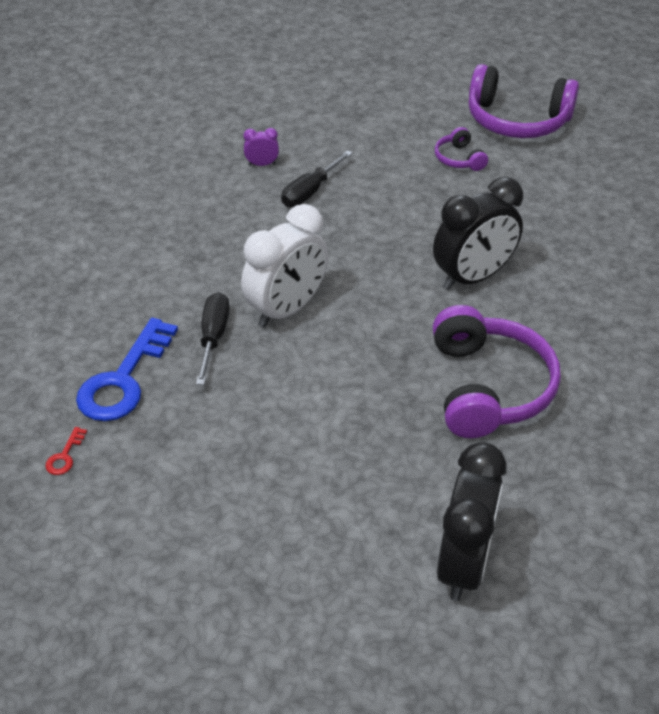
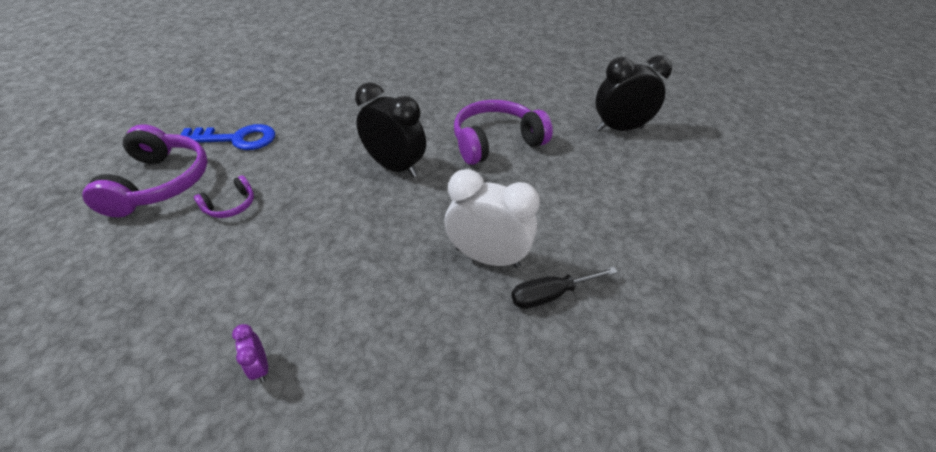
camera: 115 degrees left, 0 degrees up
(65, 456) = (746, 341): red key -> none
(123, 380) = (644, 340): blue key -> blue key (236, 139)
(310, 191) = (307, 299): black screwdriver -> none

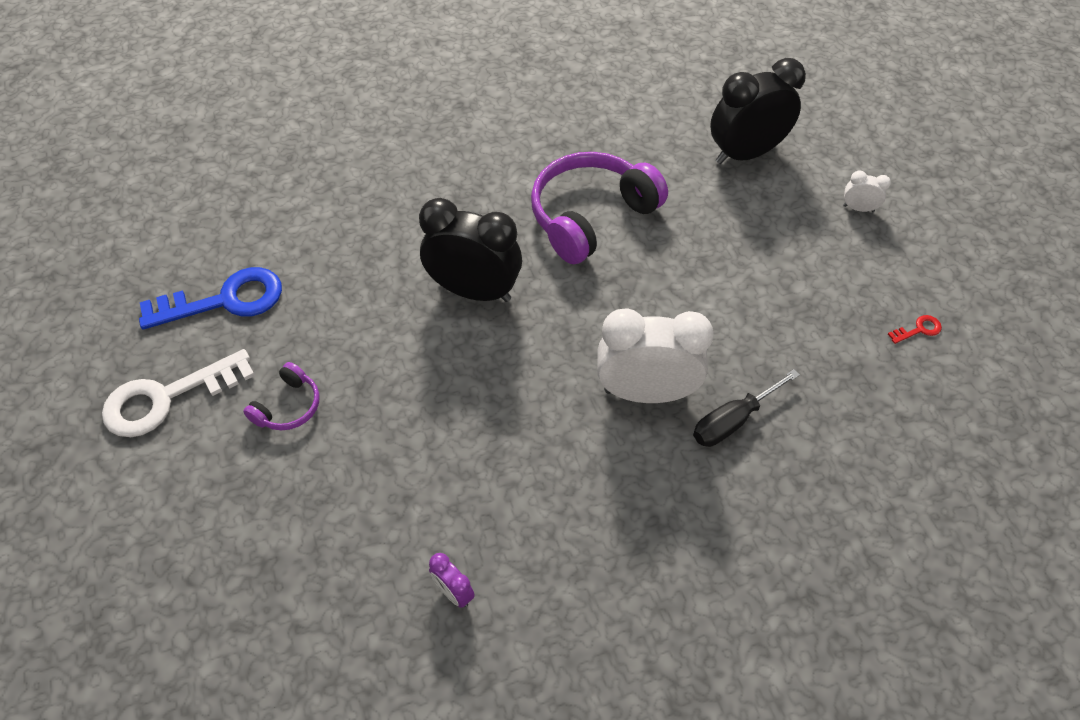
camera: 15 degrees left, 10 degrees up
(161, 183) = (167, 398): purple headphones -> white key
(697, 175) = (858, 208): none -> white clock
(732, 265) = (918, 329): none -> red key

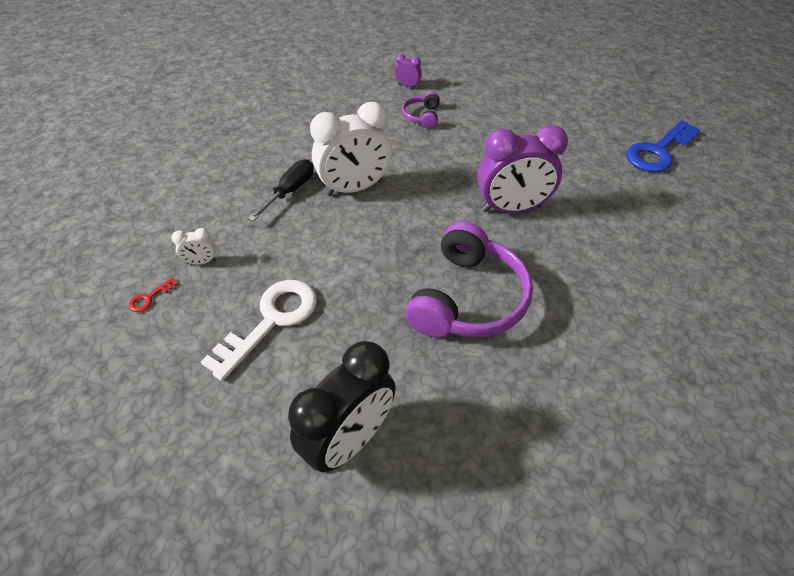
camera: 155 degrees right, 5 degrees down
(167, 398) = (622, 104): white key -> white key (271, 321)
(288, 406) = (557, 119): purple headphones -> purple headphones (422, 116)
(474, 291) = (511, 208): black clock -> purple clock
(858, 208) = (207, 410): white clock -> white clock (201, 262)

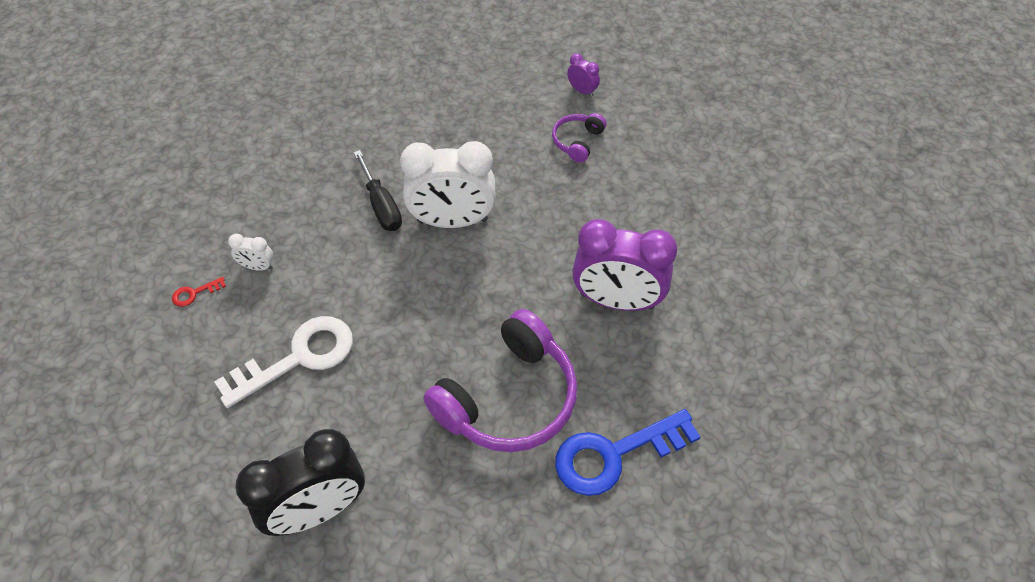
camera: 20 degrees right, 5 degrees up
(290, 191) = (381, 205): black screwdriver -> black screwdriver turned 105 degrees clockwise
(658, 151) = (848, 274): blue key -> blue key (614, 455)

